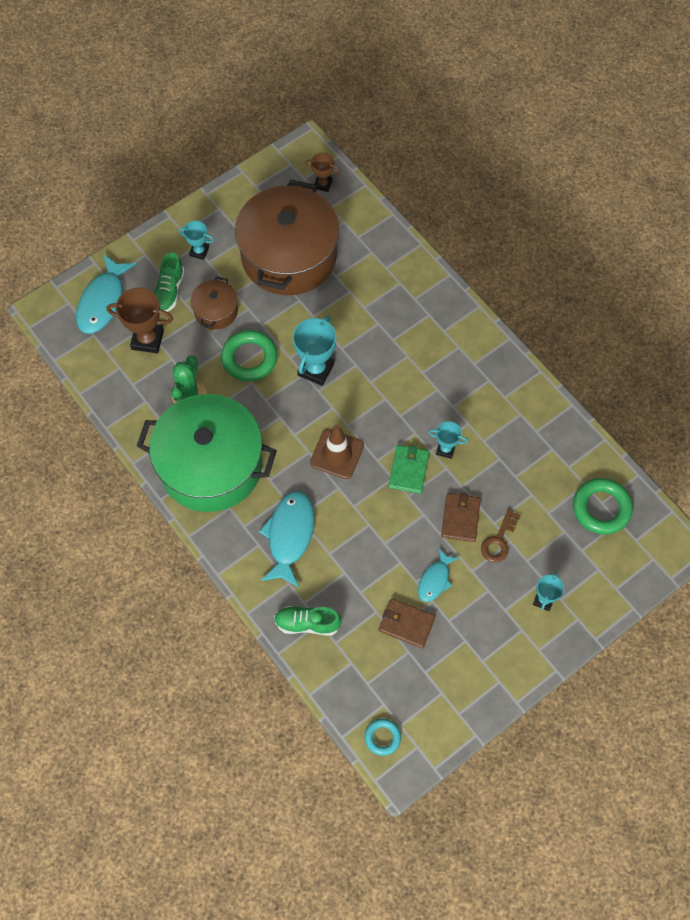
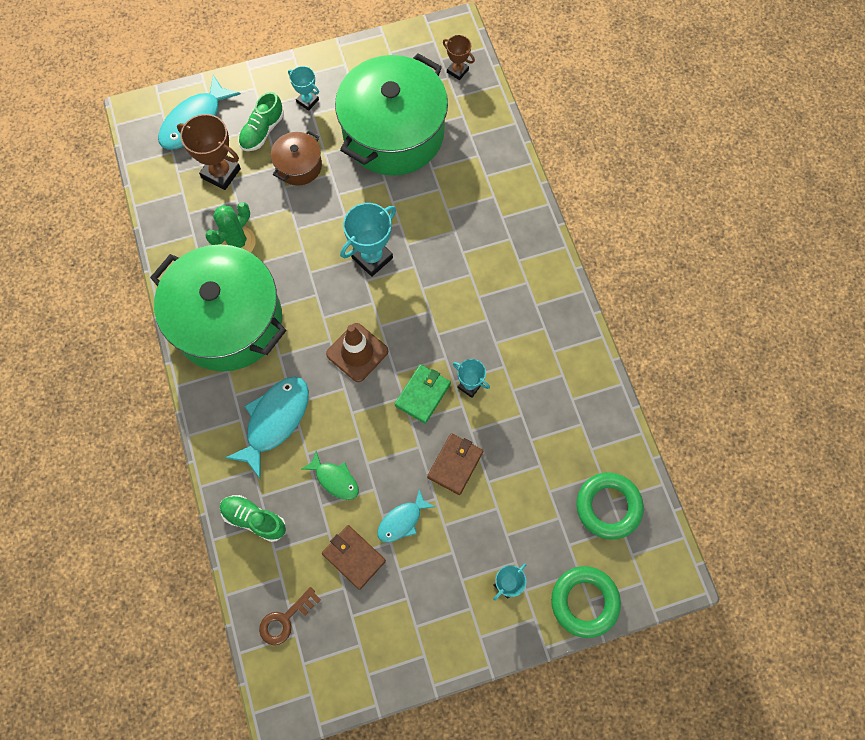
camera: 20 degrees right, 5 degrees up
(249, 358) = (311, 224): green ring -> green ring (584, 602)
(289, 256) = (393, 133): brown pot -> green pot
(363, 566) = (335, 479): none -> green fish
(382, 737) = (279, 670): turquoise ring -> none
(499, 540) = (486, 502): brown key -> brown key (285, 619)

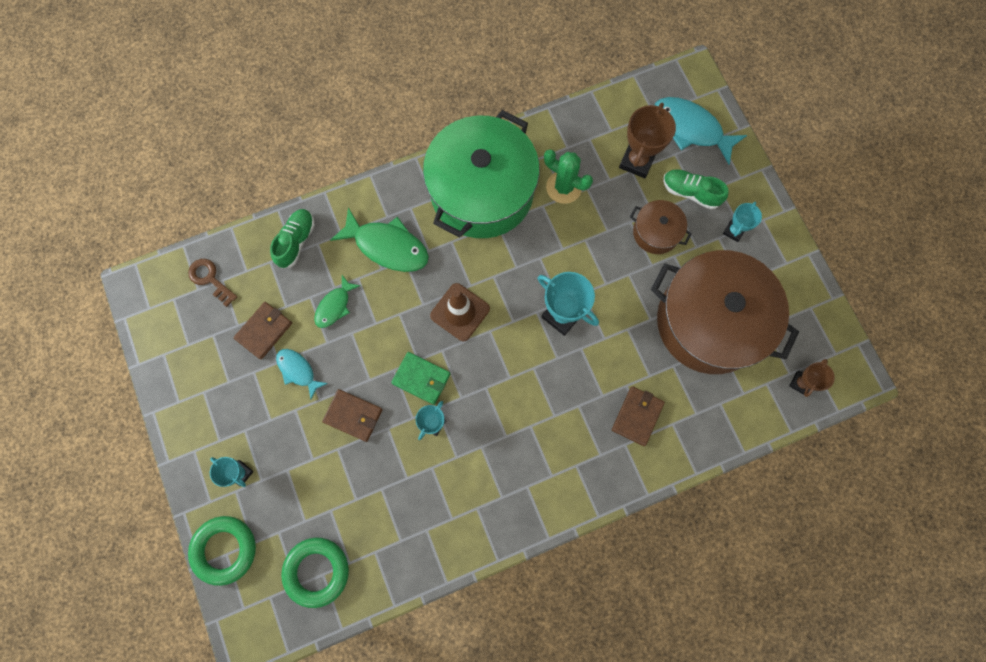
camera: 85 degrees right, 5 degrees up
(275, 421) = (387, 246): turquoise fish -> green fish
(393, 133) = (709, 322): green pot -> brown pot
(476, 203) = (637, 416): none -> brown wallet

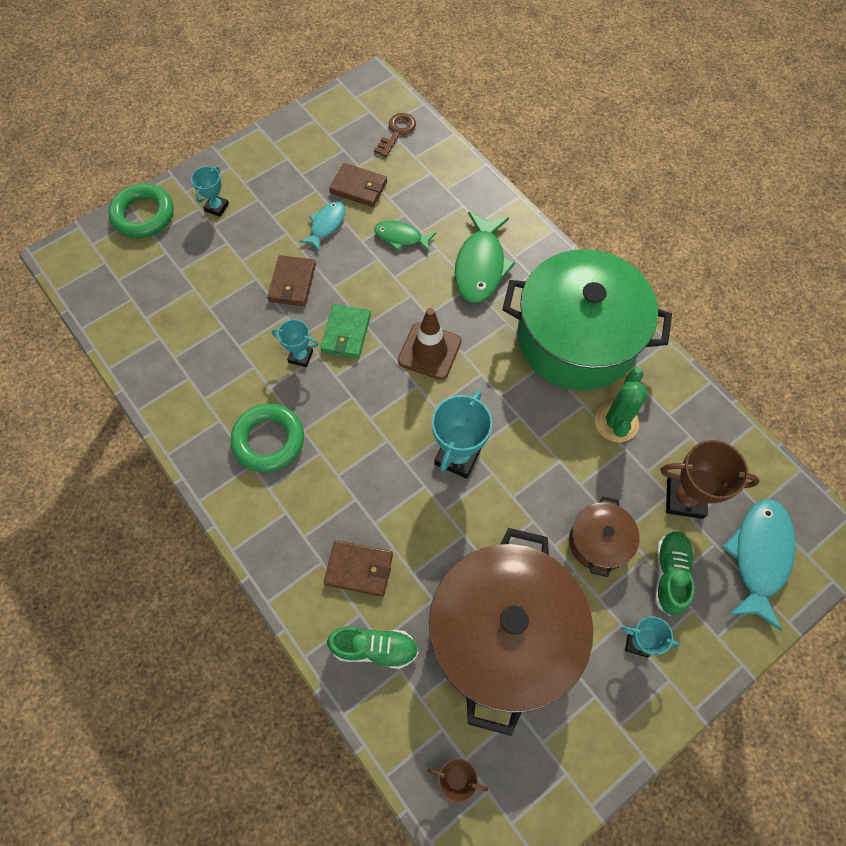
camera: 75 degrees right, 10 degrees down
(296, 241) = (458, 188): green shoe -> green shoe (375, 648)
(317, 571) = (133, 293): green ring -> green ring (269, 440)

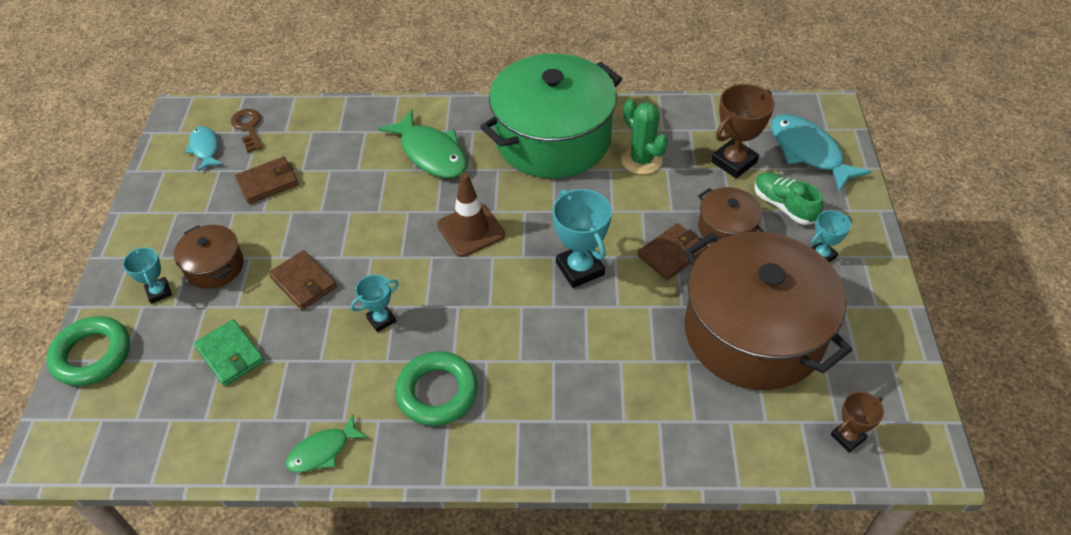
camera: 50 degrees left, 15 degrees down
(262, 220) = (214, 266): none -> brown pot
(326, 225) = (276, 225): turquoise fish -> turquoise fish (205, 149)
(346, 333) = (394, 274): green wallet -> green wallet (230, 355)
(359, 569) = (618, 396): brown wallet -> brown wallet (672, 254)
(375, 648) = (698, 428): green shoe -> none
(401, 237) = (348, 184): green fish -> green fish (322, 451)

